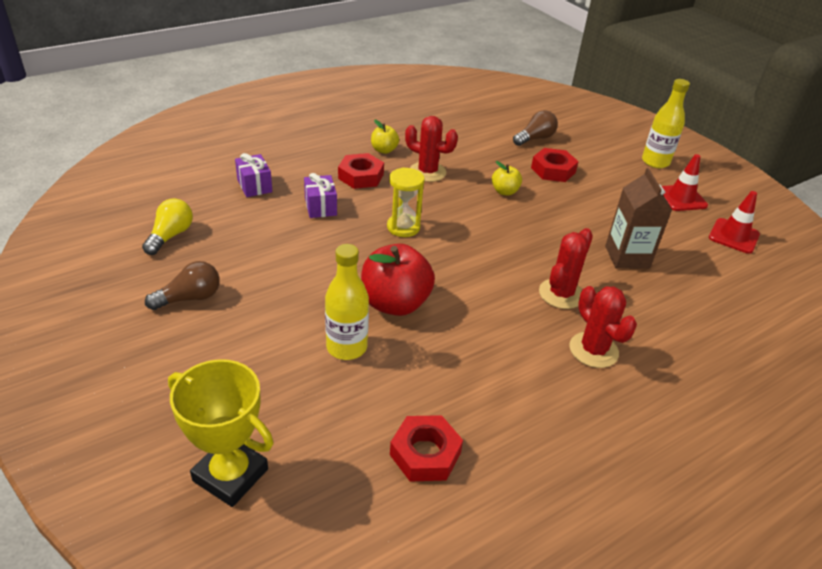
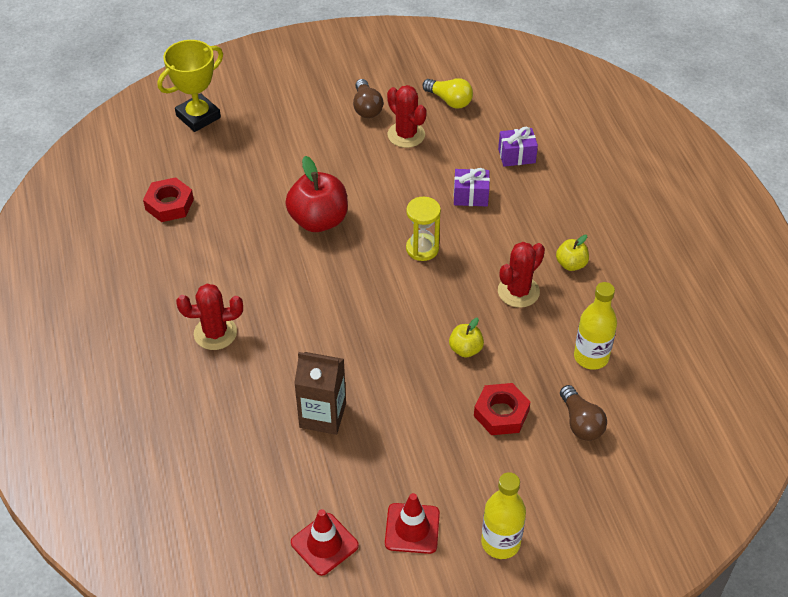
camera: 110 degrees right, 10 degrees up
(346, 347) = (281, 183): yellow bottle -> yellow bottle (591, 357)
(361, 176) = (519, 235): red nut -> none
(561, 294) = (289, 337): red cactus -> red cactus (406, 135)

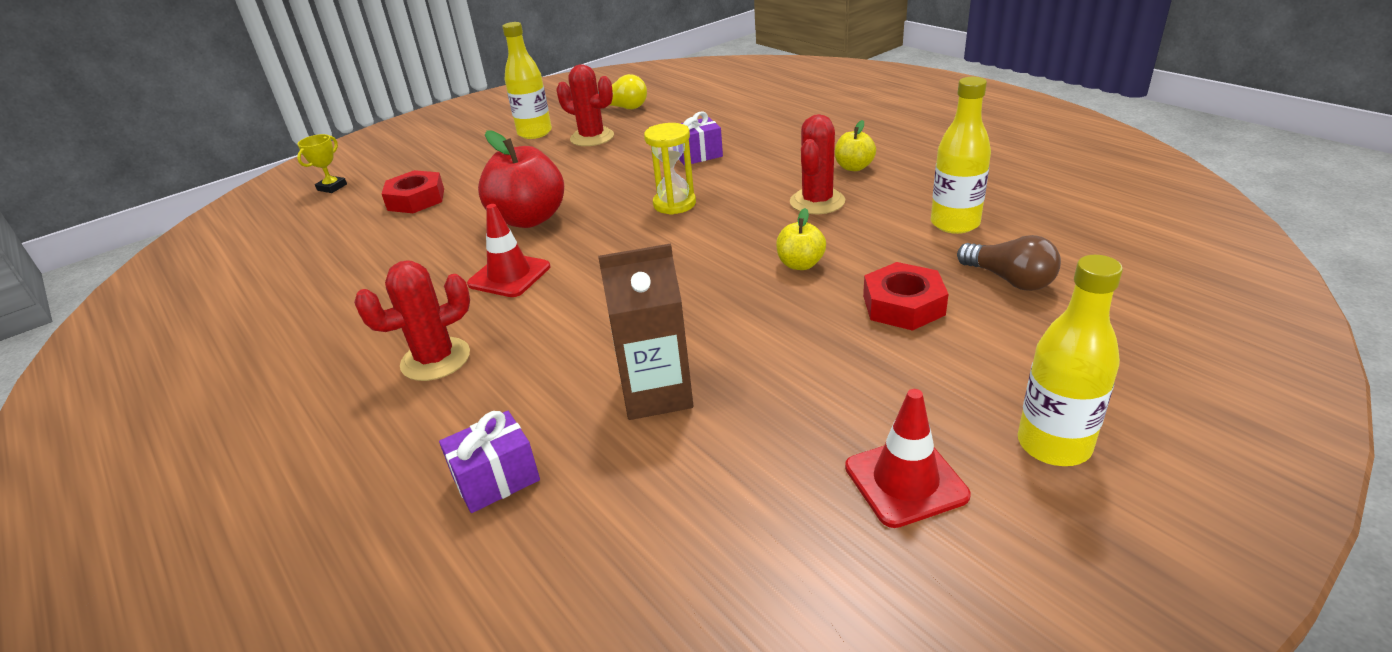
camera: 20 degrees left, 15 degrees down
(169, 204) = (317, 261): red nut -> red nut (416, 199)
(198, 116) = (332, 187): yellow trophy -> yellow trophy, size x0.50
(324, 544) = (779, 566): red traffic cone -> red traffic cone (509, 275)
(366, 107) = (535, 133): brown light bulb -> yellow bottle
(516, 156) = (722, 120): purple gift -> purple gift (496, 479)

